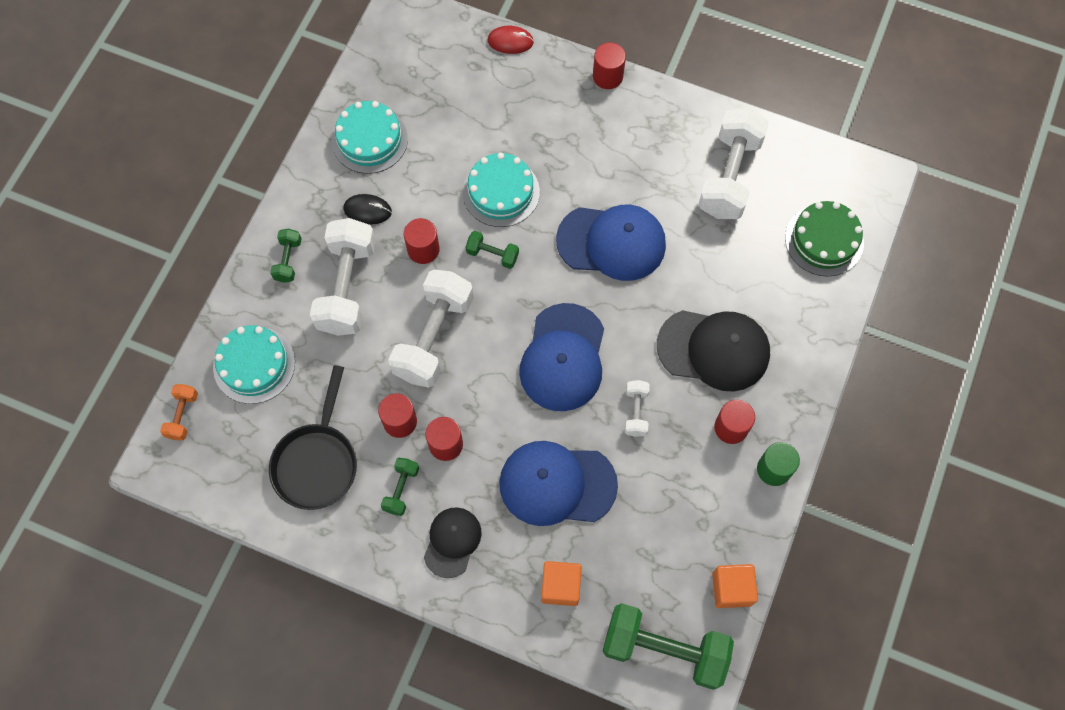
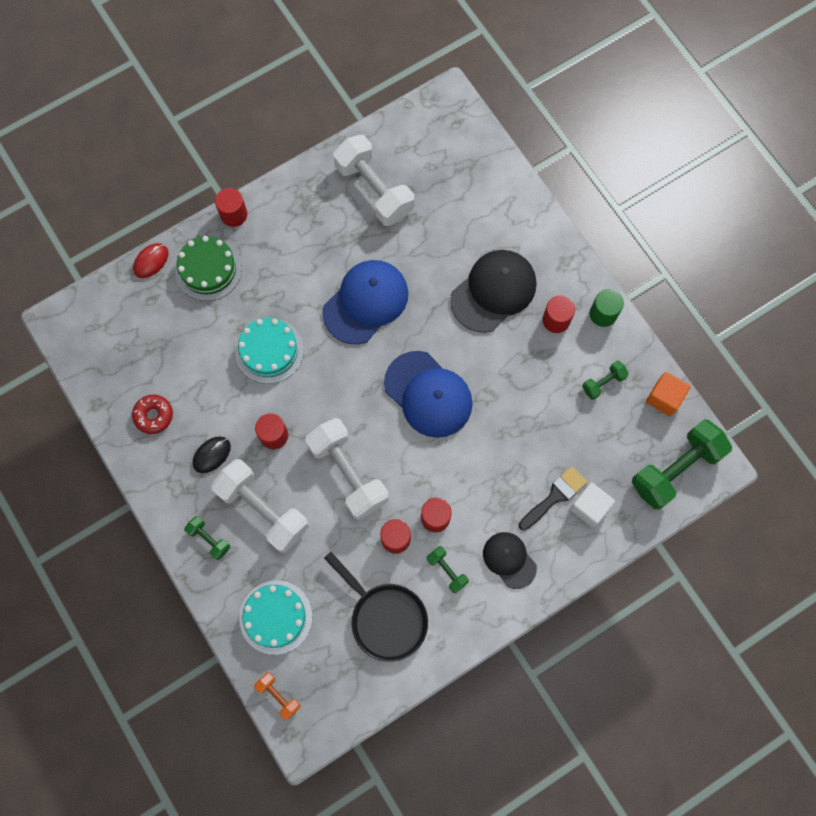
camera: 55 degrees left, 5 degrees up
(369, 139) = (154, 415): turquoise cake -> red donut
(492, 254) = (314, 389): green dumbbell -> green dumbbell (603, 383)
(547, 545) = (555, 496): none -> black brush
(557, 484) = (517, 461): blue cap -> none
(560, 586) = (589, 507): orange cube -> white cube
(636, 412) = (502, 373): white dumbbell -> none
(824, 240) = (467, 165): green cake -> green cake (208, 269)

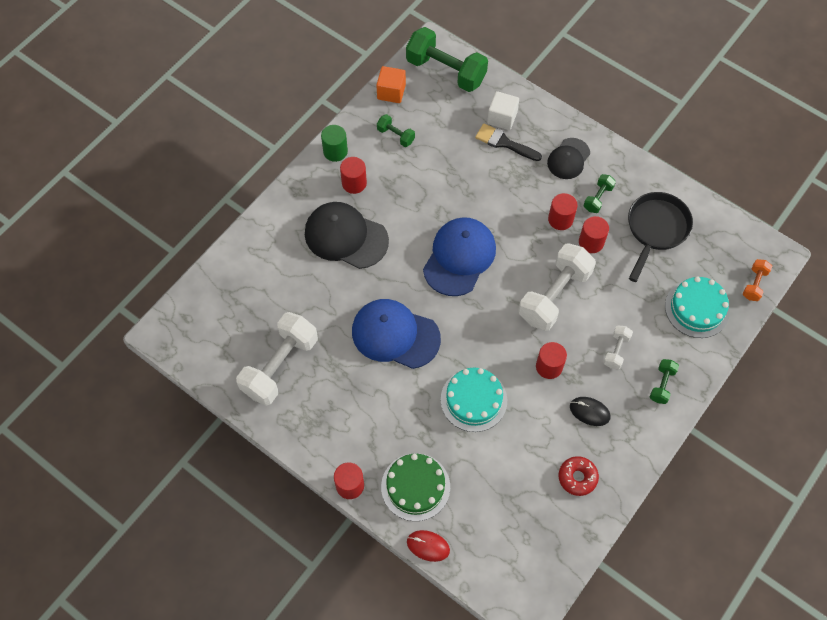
camera: 110 degrees left, 10 degrees down
(263, 509) = (616, 351): white dumbbell -> white dumbbell, size x0.47

